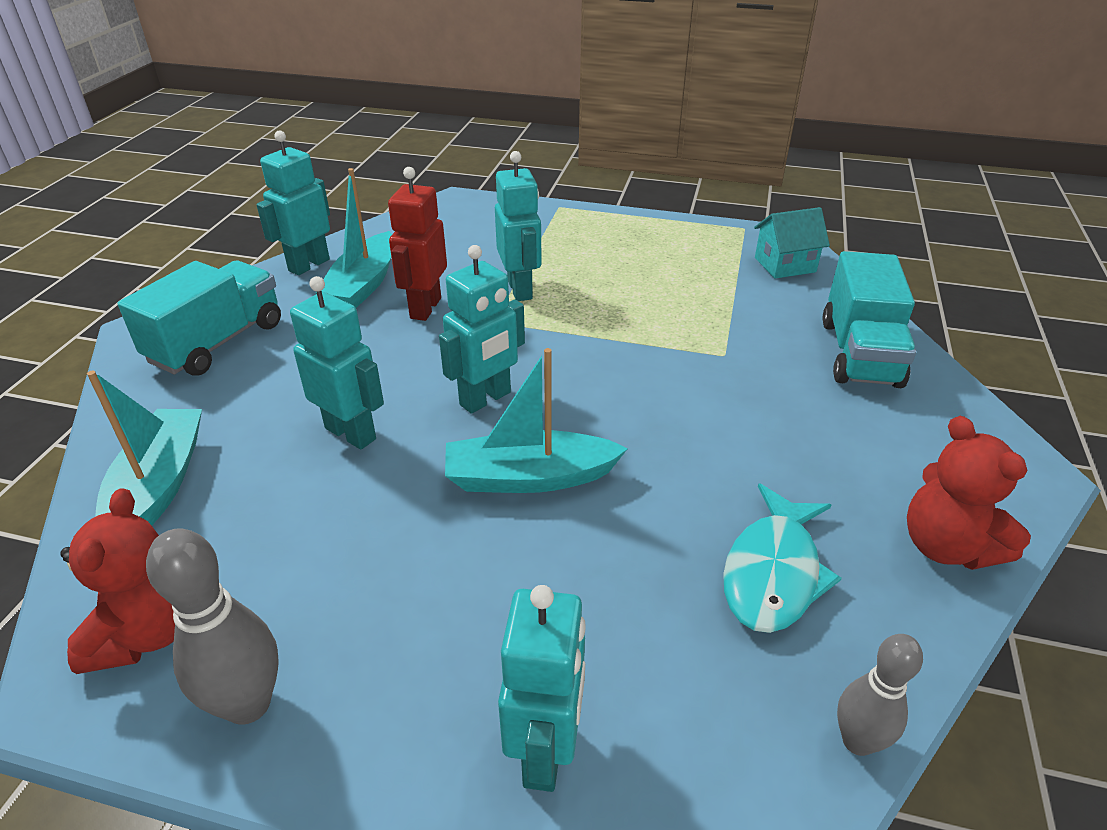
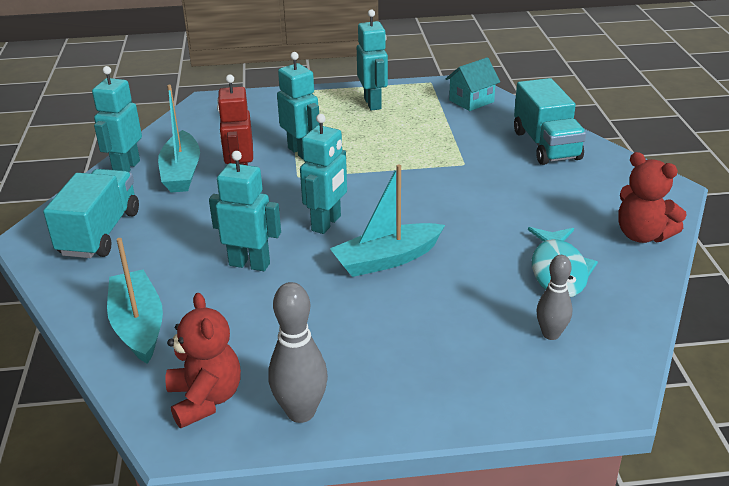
camera: 20 degrees left, 5 degrees down
(545, 751) = (486, 382): turquoise robot -> turquoise robot (373, 103)
(857, 741) = (640, 332): grey bowling pin -> grey bowling pin (551, 334)

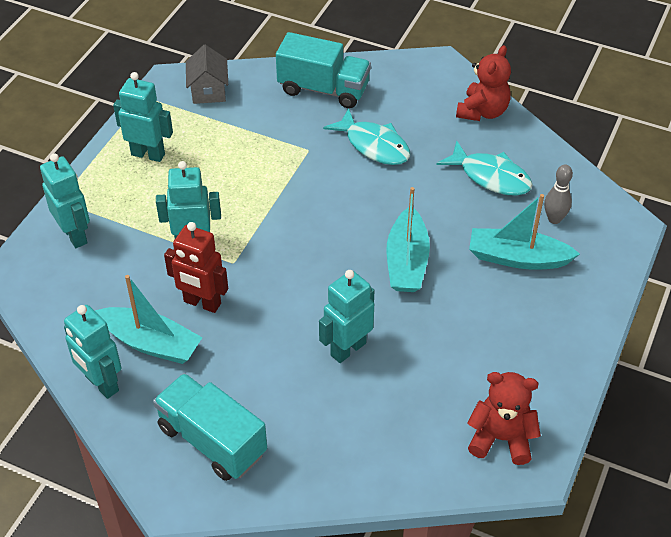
camera: 60 degrees left, 15 degrees up
(138, 325) = (381, 453): turquoise boat -> turquoise boat (517, 258)
(301, 412) = (548, 387): grey bowling pin -> none
(327, 223) = (327, 275): turquoise robot -> turquoise robot (75, 235)
(471, 101) = (208, 91): turquoise house -> grey house
(512, 192) = (374, 145): none -> turquoise fish
(642, 235) = (482, 111): red teddy bear -> red teddy bear turned 45 degrees counterclockwise

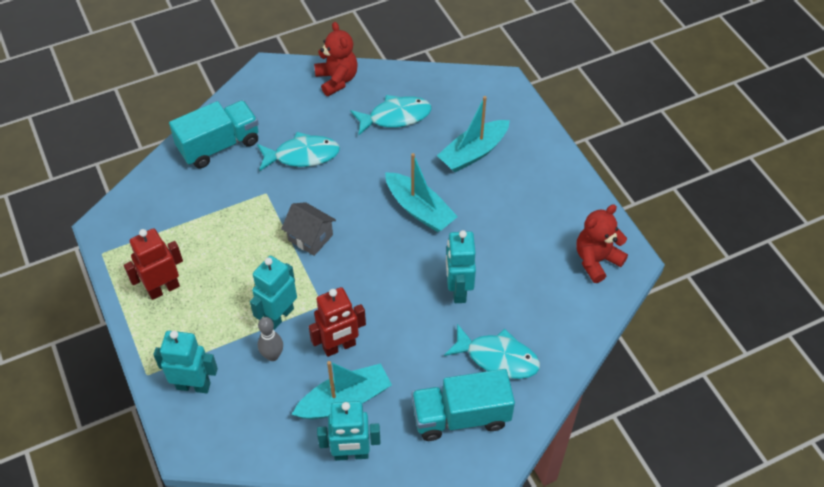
camera: 50 degrees left, 5 degrees up
(148, 154) = (163, 288): turquoise robot -> red robot
(208, 91) = (142, 211): grey house -> grey house (310, 237)
(303, 428) = (497, 357): none -> turquoise fish
(554, 219) = (462, 112): grey bowling pin -> grey bowling pin (272, 355)

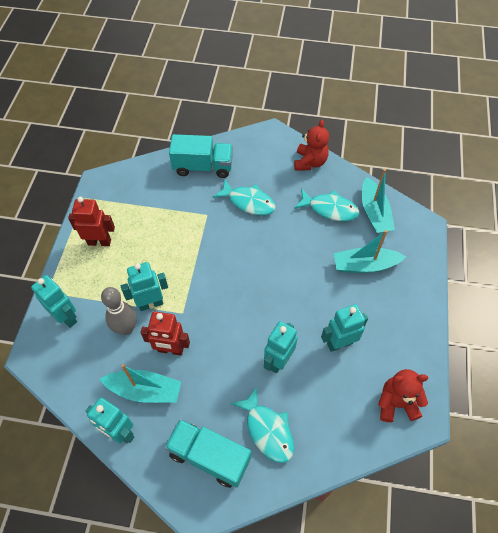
camera: 35 degrees right, 5 degrees up
(272, 355) = (126, 328): grey bowling pin -> grey bowling pin, size x1.51
(310, 237) = (210, 261): grey house -> none
(419, 209) = (296, 284): turquoise boat -> turquoise boat (374, 213)
(504, 239) = (339, 343): none -> turquoise robot

